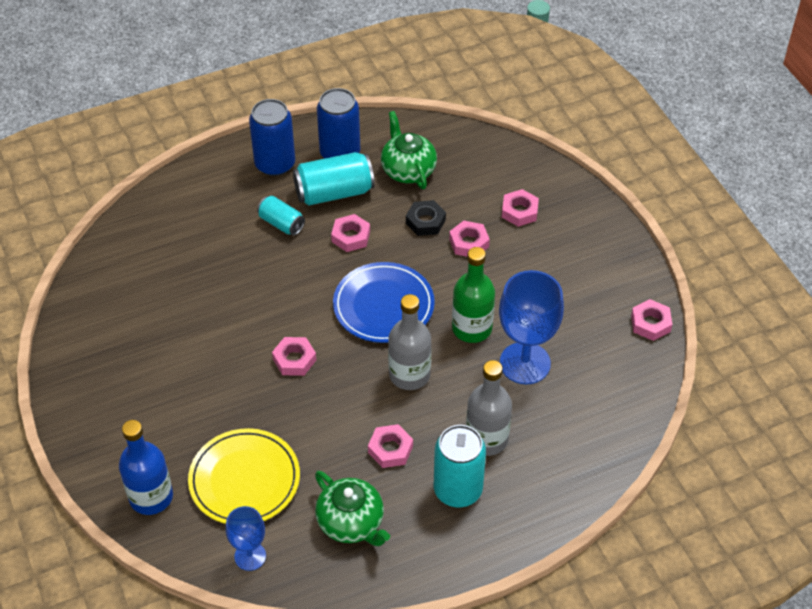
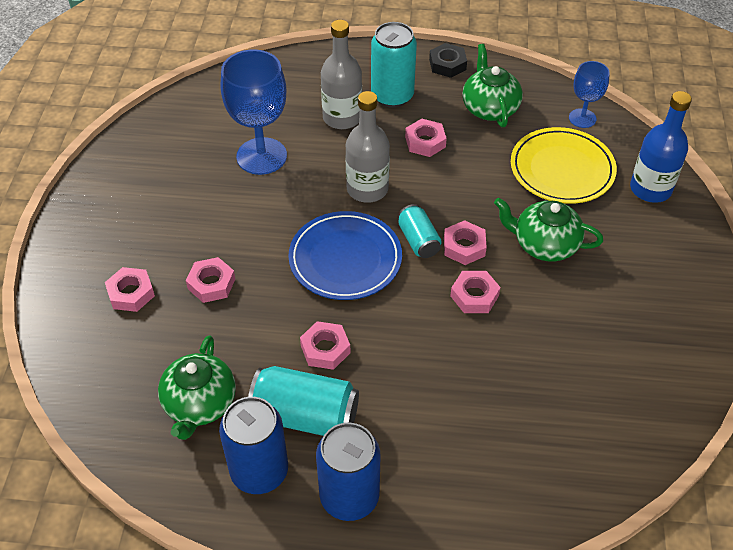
camera: 150 degrees left, 0 degrees up
(227, 392) = (544, 244): none -> green teapot
(281, 223) = (391, 403): turquoise can -> turquoise can (418, 240)
(425, 221) = (234, 328): black nut -> black nut (447, 64)
(472, 328) = (281, 203): green bottle -> none
(650, 323) = (128, 141): pink nut -> pink nut (474, 296)

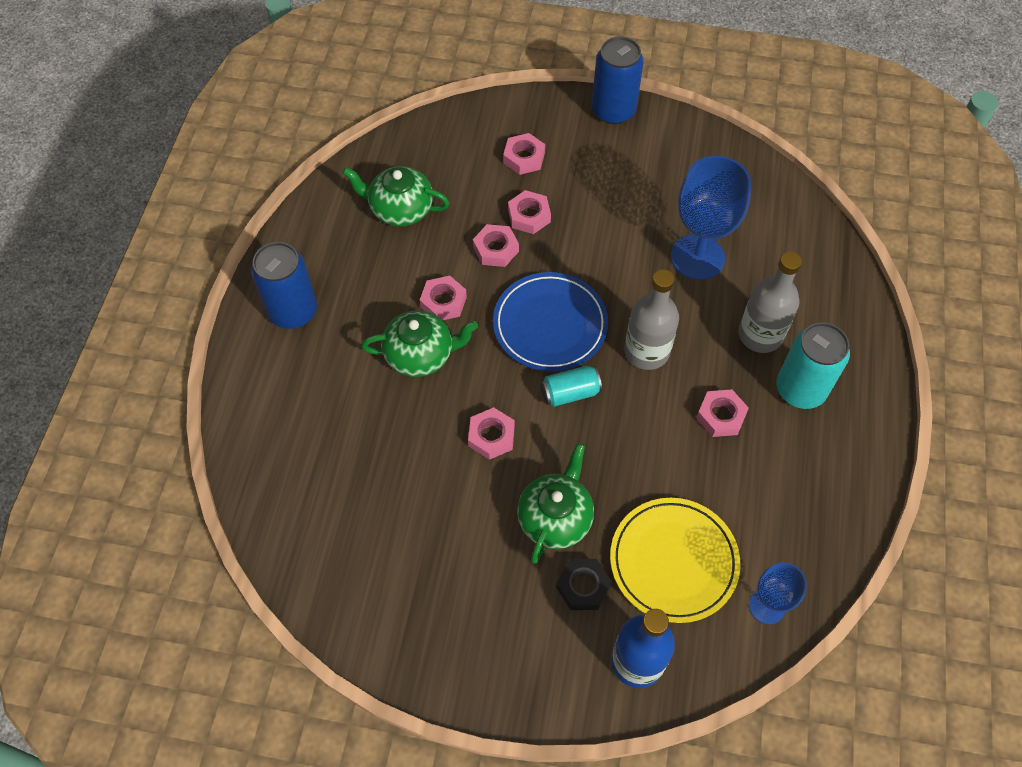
camera: 95 degrees right, 10 degrees up
(259, 471) = (329, 250): blue can -> blue can (613, 110)
(305, 415) = (376, 283): turquoise can -> none
(447, 64) = (864, 458): black nut -> black nut (583, 586)
(464, 247) = (558, 435): pink nut -> pink nut (495, 249)
(489, 108) = (782, 496): green teapot -> green teapot (420, 354)

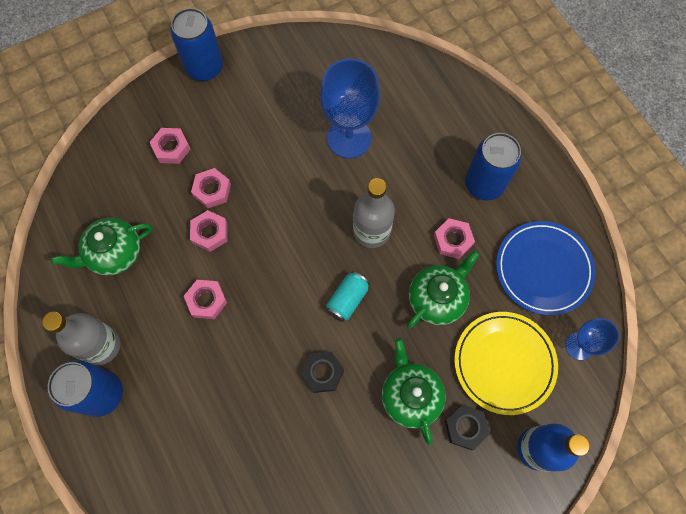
camera: 40 degrees left, 10 degrees up
(420, 354) = (224, 352): green teapot -> green teapot (437, 298)
(491, 436) = (322, 373): pink nut -> black nut
(550, 324) = (293, 261): blue plate -> blue plate (543, 269)
(760, 335) = (431, 164): grey bottle -> grey bottle (101, 345)
(800, 389) = (484, 184): turquoise can -> blue can

